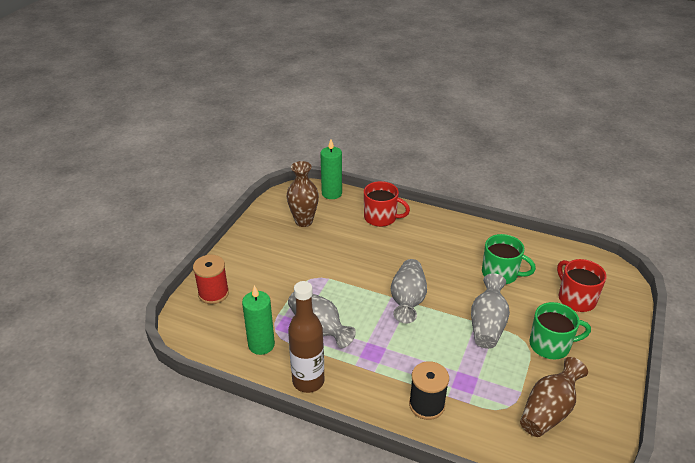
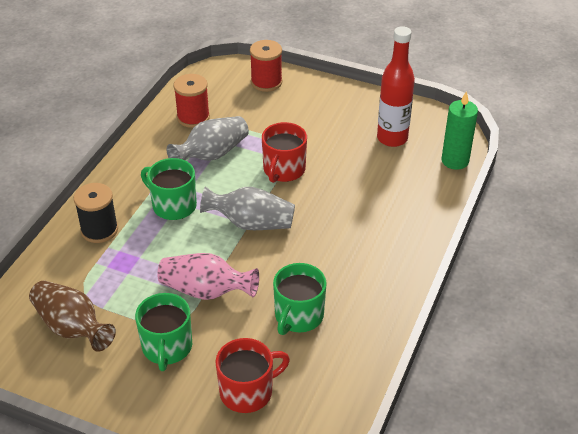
camera: 90 degrees right, 5 degrees up
(261, 345) = (193, 117): green candle -> red spool
(304, 221) = (392, 138): brown vase -> red bottle
(308, 381) = (143, 149): brown bottle -> none
(381, 217) = (408, 205): red mug -> red mug (283, 170)
(389, 352) = (173, 205): none -> green mug
(487, 325) = (206, 291): grey vase -> pink vase

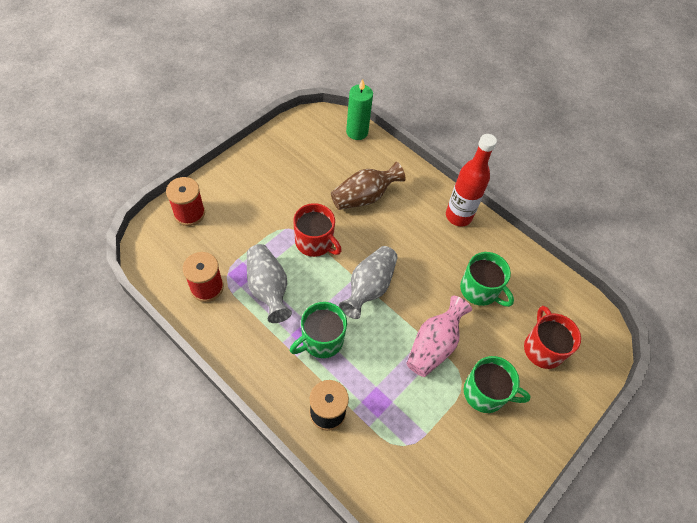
camera: 75 degrees left, 15 degrees up
(72, 327) = (442, 466): brown vase -> brown vase (364, 197)
(392, 138) = (313, 157): red bottle -> red bottle (458, 216)

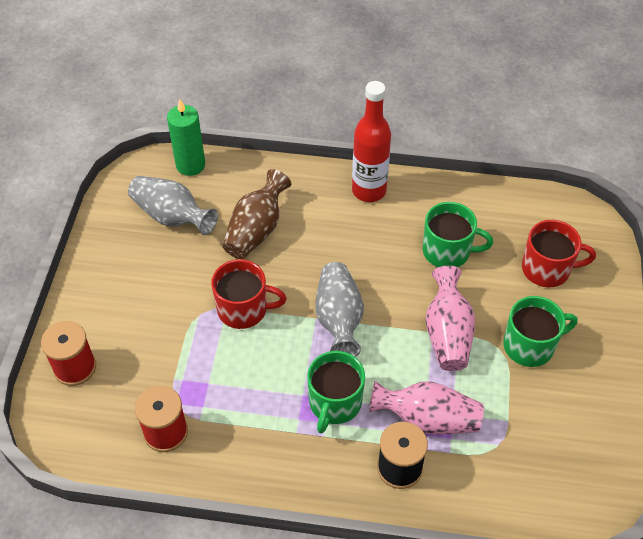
camera: 30 degrees left, 5 degrees down
(268, 289) = (234, 389): grey vase -> grey vase (172, 216)
(372, 393) = (427, 419): none -> pink vase
(543, 348) = (547, 269): red mug -> red mug turned 135 degrees clockwise

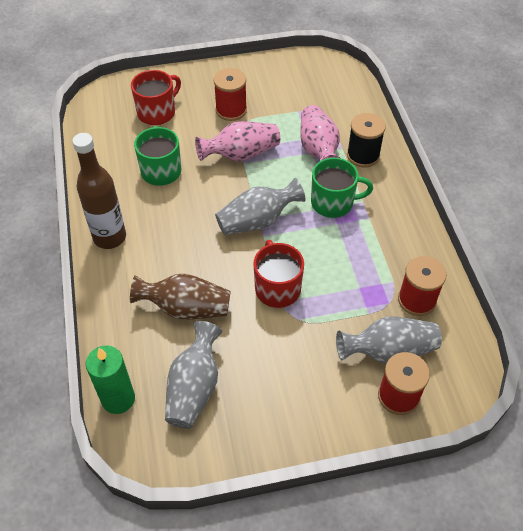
camera: 110 degrees left, 0 degrees up
(123, 379) = (388, 351): none -> grey vase
(369, 191) = (109, 237): red bottle -> brown bottle
(530, 345) = (231, 110): green mug -> red spool
(547, 269) = (157, 112): red mug -> red mug turned 60 degrees clockwise

